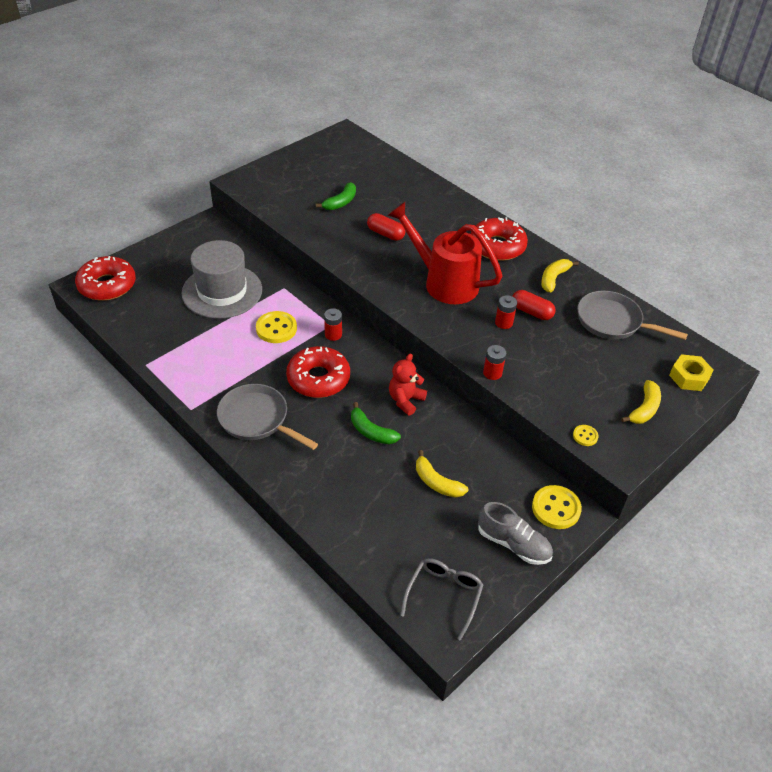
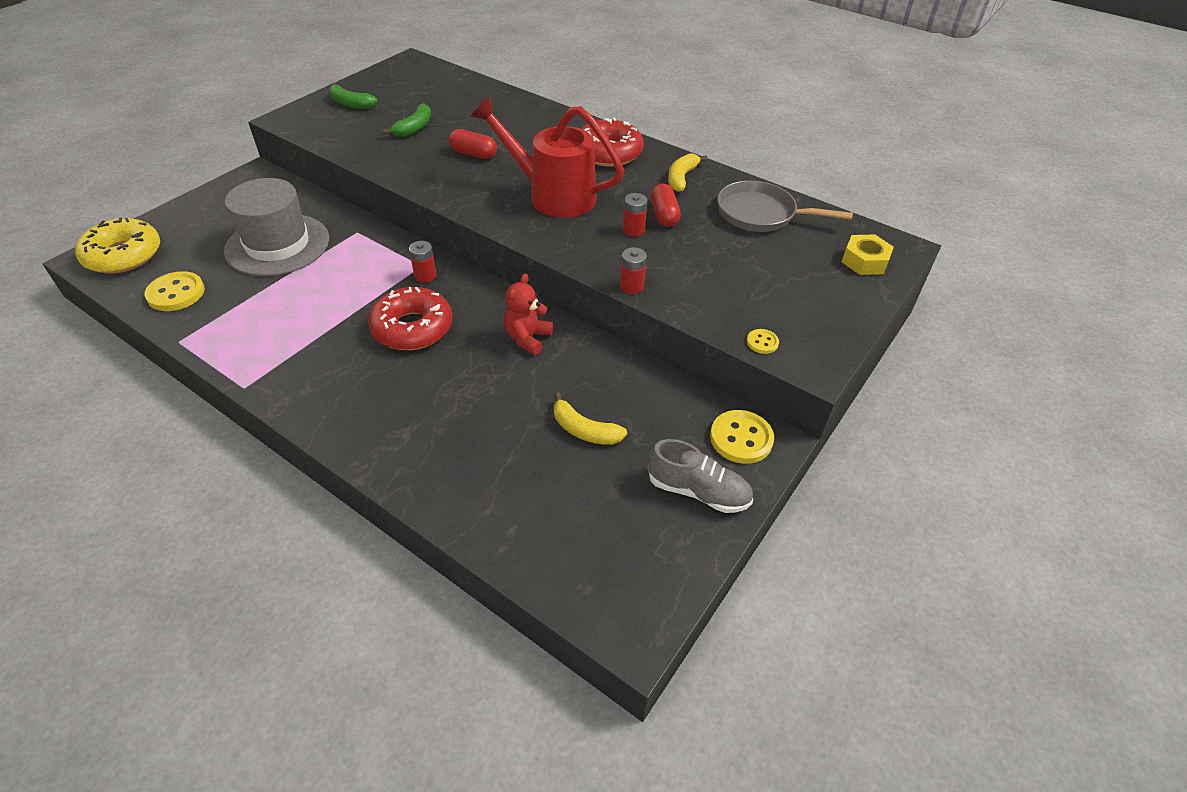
camera: 10 degrees left, 0 degrees up
(107, 285) = (123, 255): red donut -> yellow donut
(257, 419) = (336, 387): grey pan -> none
(276, 328) = (352, 278): yellow button -> yellow button (176, 293)
(371, 431) = (489, 381): green banana -> green banana (350, 103)
(444, 595) = (620, 575): grey glasses -> none
(531, 312) = (664, 215): red capsule -> red capsule turned 60 degrees clockwise
(644, 409) = (824, 302): yellow banana -> none

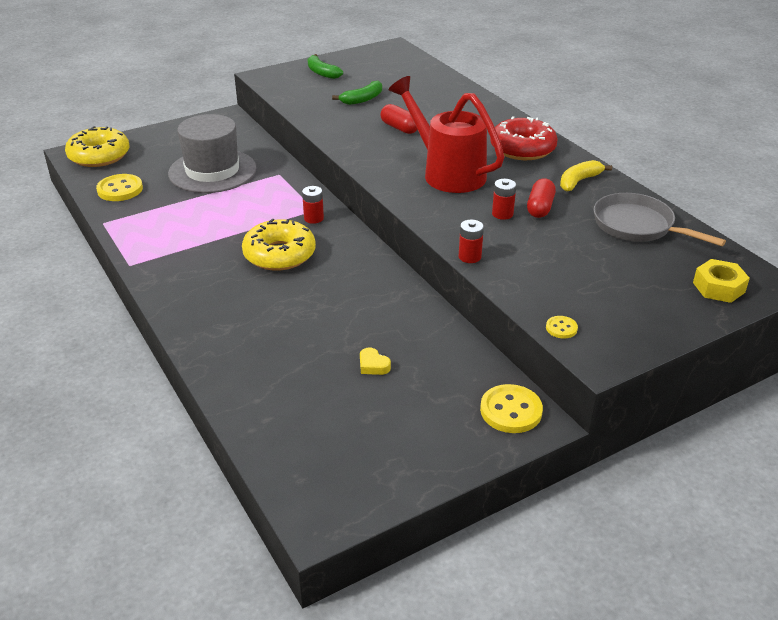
camera: 25 degrees right, 10 degrees down
(412, 328) = (279, 254): red donut -> yellow donut
(527, 338) = (369, 284): red teddy bear -> none
(584, 430) = (373, 365): yellow banana -> yellow heart
(698, 491) = (442, 439): grey shoe -> none

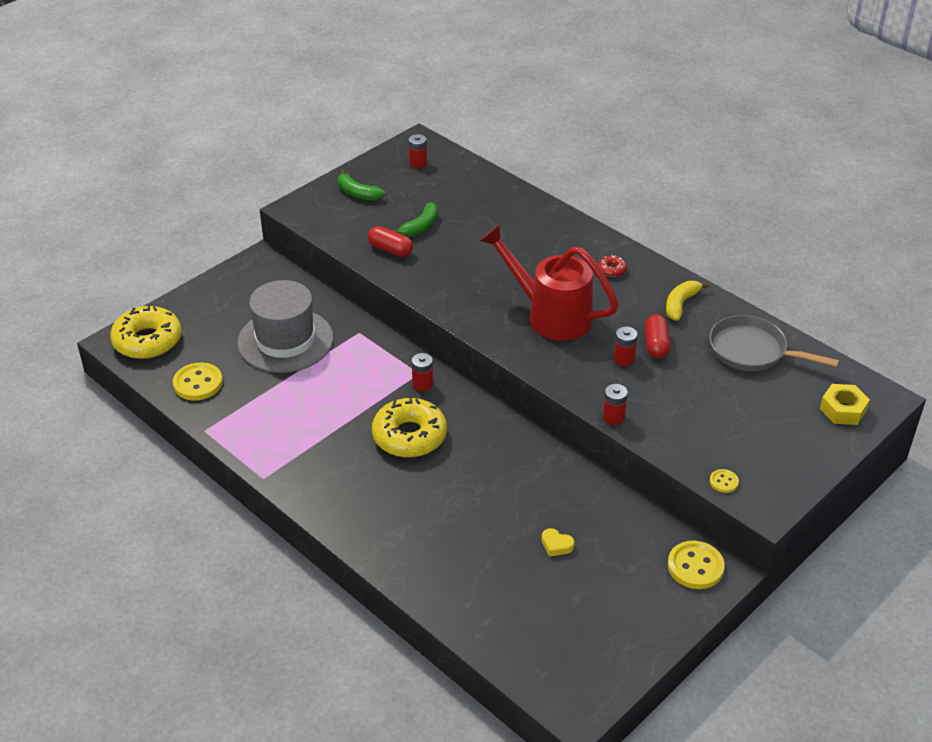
camera: 15 degrees left, 5 degrees up
(385, 60) = (418, 163): none -> red battery
(399, 128) = (477, 262): red capsule -> red capsule (390, 250)
(522, 148) = (611, 270): red donut -> red donut, size x0.42

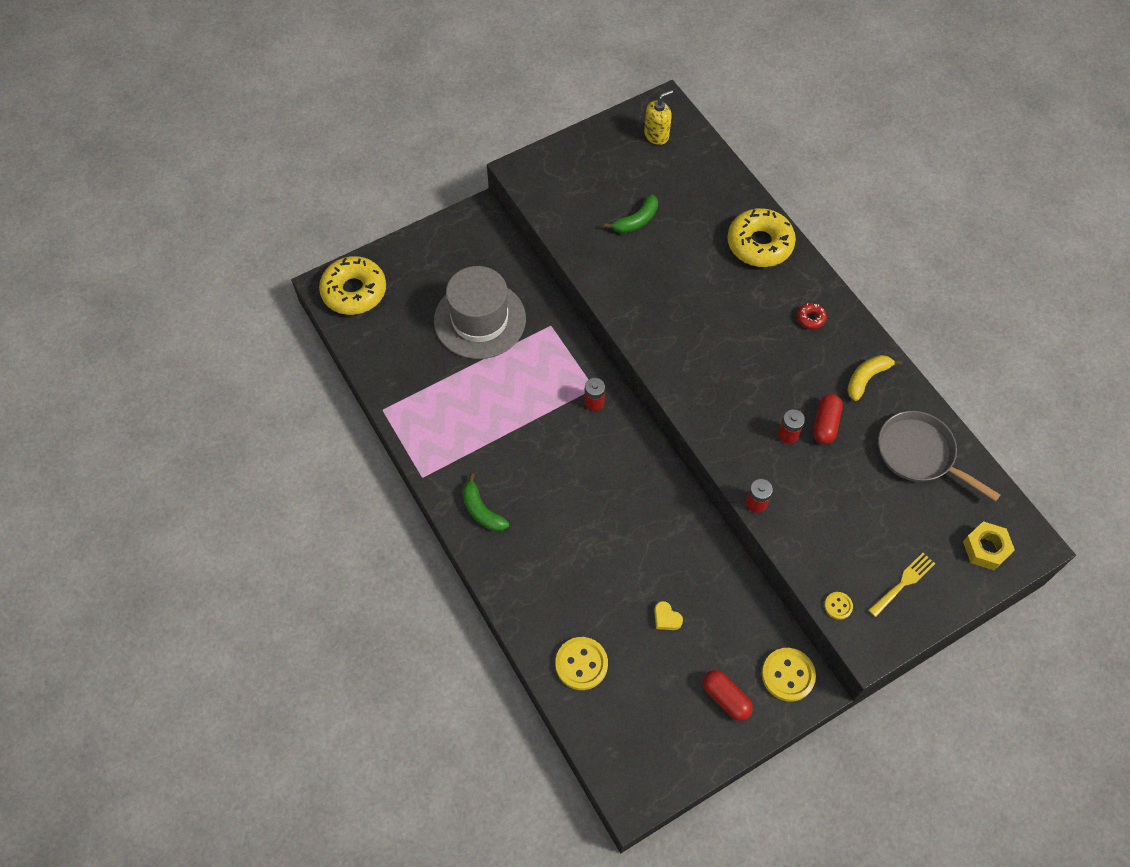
camera: 15 degrees right, 20 degrees up
(198, 383) = (388, 353): yellow button -> yellow button (581, 664)
(358, 193) = (586, 163): green banana -> green banana (482, 510)
(390, 250) = (599, 244): red capsule -> red capsule (726, 698)
(409, 436) = (566, 460): yellow donut -> yellow donut (759, 244)
(418, 163) = (656, 135): red battery -> yellow soap dispenser
(550, 315) = (732, 363): red watering can -> none
(778, 451) = (903, 583): none -> yellow fork

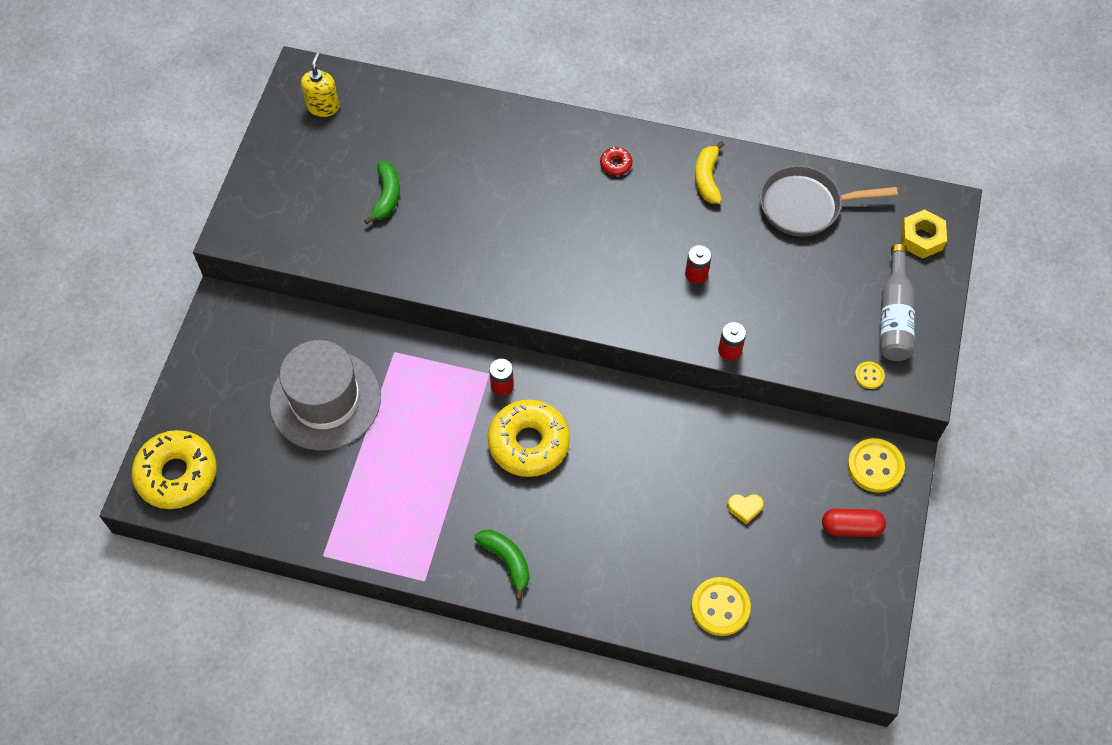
camera: 45 degrees left, 0 degrees up
(482, 510) = (507, 561): green banana -> green banana turned 135 degrees counterclockwise
(759, 244) = (511, 134): yellow donut -> yellow donut (529, 443)
(825, 424) = (715, 241): red capsule -> none
(903, 583) = (894, 315): yellow fork -> grey bottle

